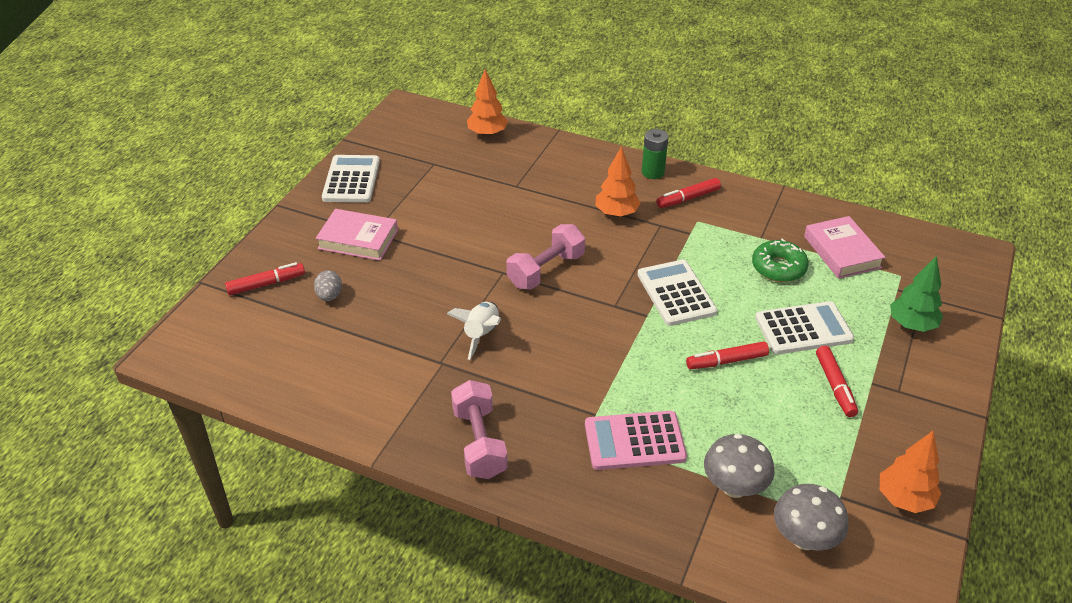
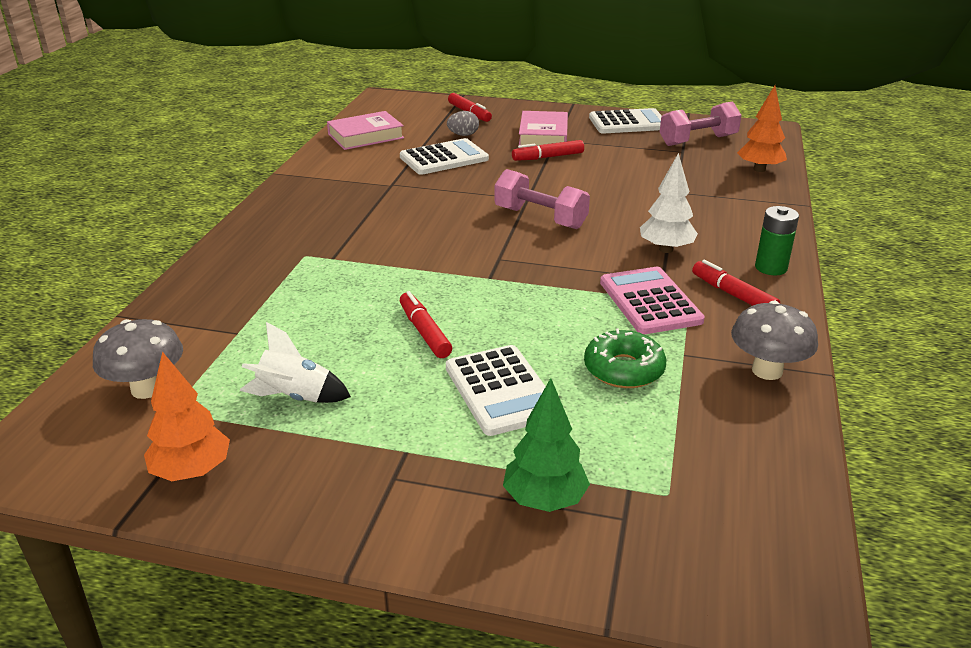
camera: 80 degrees right, 10 degrees down
(479, 443) = (293, 209): pink dumbbell -> pink dumbbell (698, 140)
(481, 334) = (432, 197): white rocket -> white rocket (295, 397)
(616, 213) = (666, 249): orange tree -> white tree
(634, 441) = (295, 281): pink calculator -> pink calculator (650, 301)
(676, 293) = (535, 294): white calculator -> white calculator (444, 158)
(734, 487) = (227, 341): grey mushroom -> grey mushroom (767, 371)
(835, 386) = (394, 417): red marker -> red marker (548, 157)
(842, 252) = (694, 430): pink book -> pink book (366, 136)

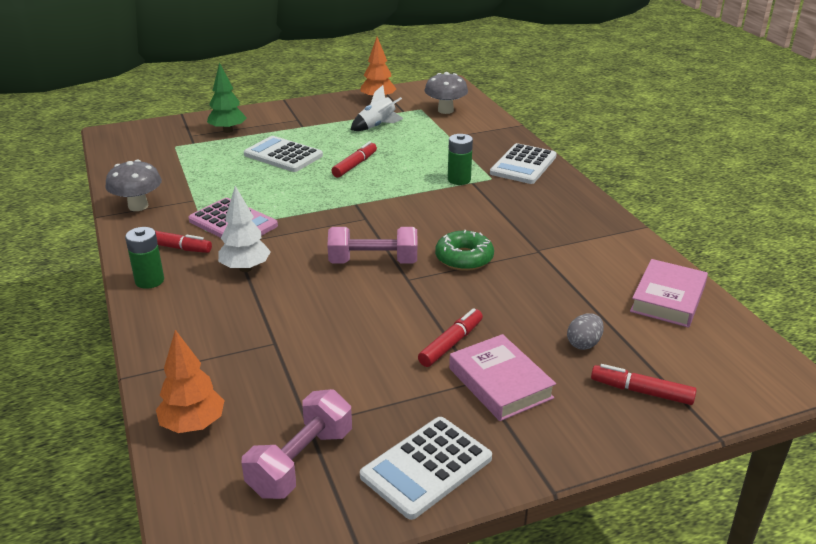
camera: 145 degrees right, 0 degrees up
(339, 266) = (459, 180): none -> green battery
(424, 332) = (355, 165): red marker -> red marker turned 90 degrees counterclockwise
(444, 158) = (546, 299): white calculator -> white calculator (523, 165)
(623, 369) = (225, 182): green donut -> green donut (464, 258)

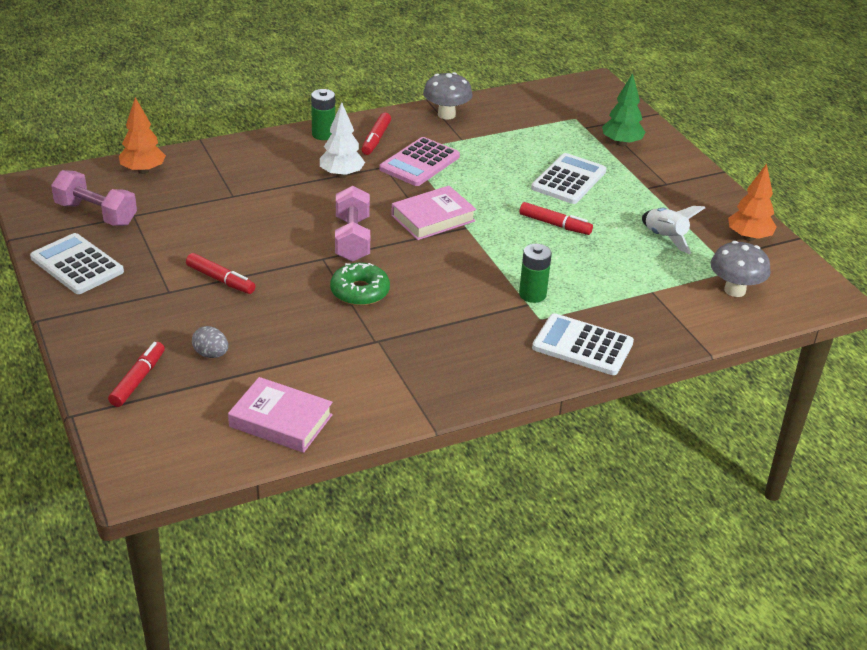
camera: 85 degrees right, 5 degrees up
(500, 383) = (164, 303): pink book -> pink book (433, 218)

